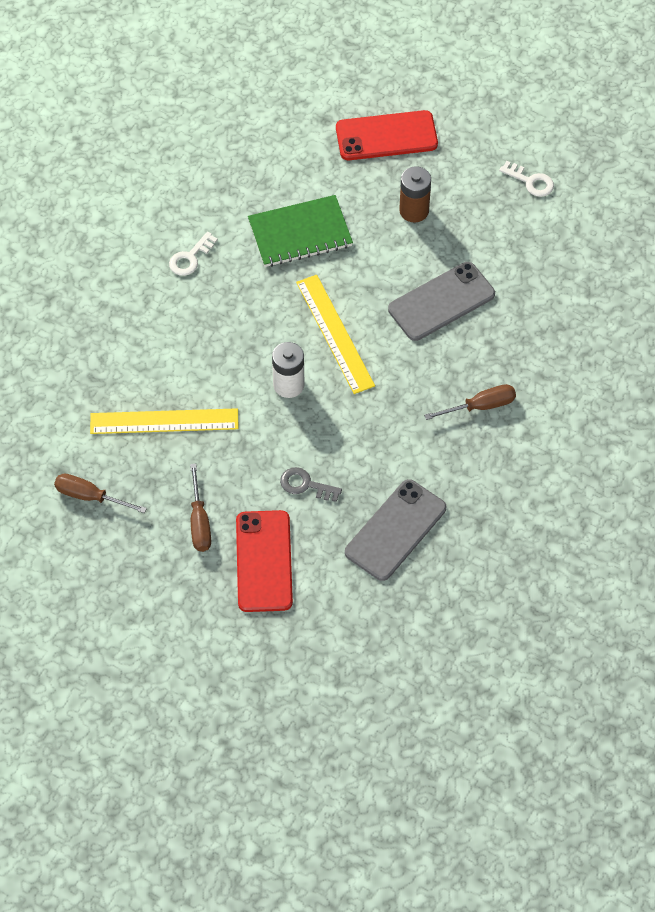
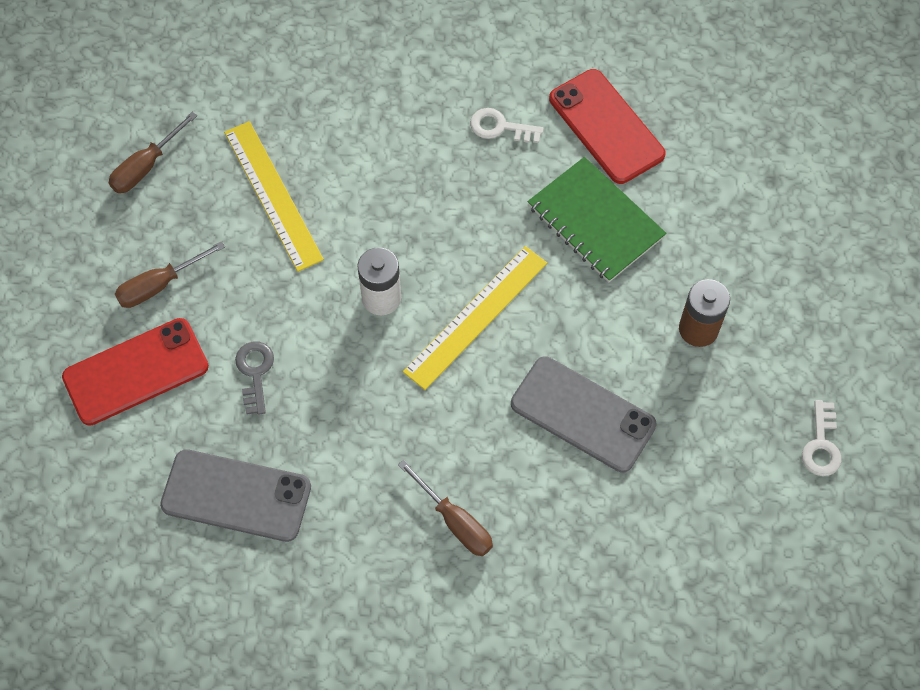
camera: 65 degrees right, 5 degrees up
(90, 496) = (146, 166): brown screwdriver -> brown screwdriver turned 135 degrees counterclockwise
(386, 136) = (789, 254): red phone -> red phone (606, 126)

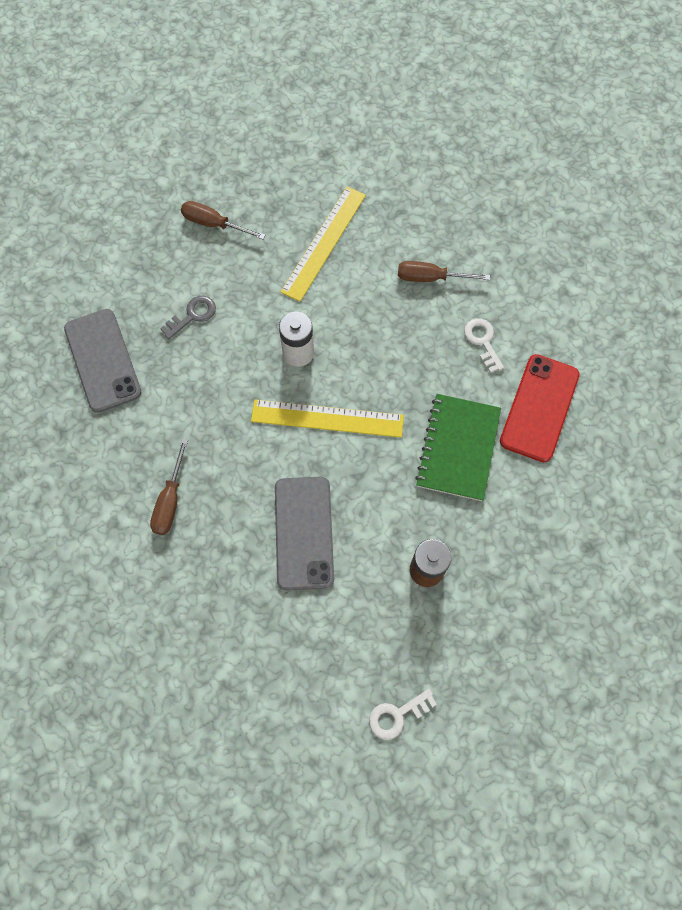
camera: 55 degrees right, 5 degrees up
(136, 372) = (147, 251): red phone -> none
(146, 166) = (289, 162): brown screwdriver -> brown screwdriver (430, 278)

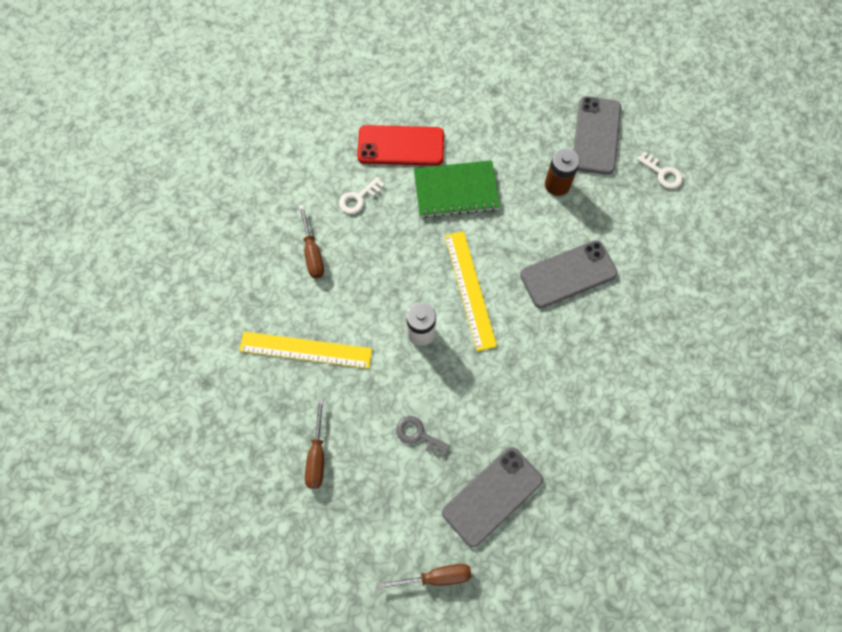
camera: 110 degrees left, 0 degrees up
(170, 500) = (588, 382): brown screwdriver -> brown screwdriver (436, 577)
(482, 652) = (596, 135): none -> grey phone

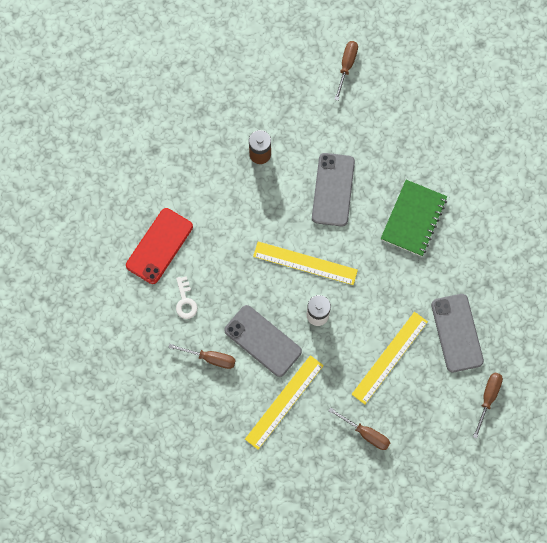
camera: 60 degrees left, 5 degrees up
(418, 435) = (389, 357): grey key -> yellow ruler
(456, 190) = (221, 227): green notebook -> green notebook (413, 219)
(596, 135) = (237, 102): grey phone -> grey phone (263, 341)
(662, 173) = (295, 77): white key -> none
(711, 215) = (346, 66): none -> brown screwdriver

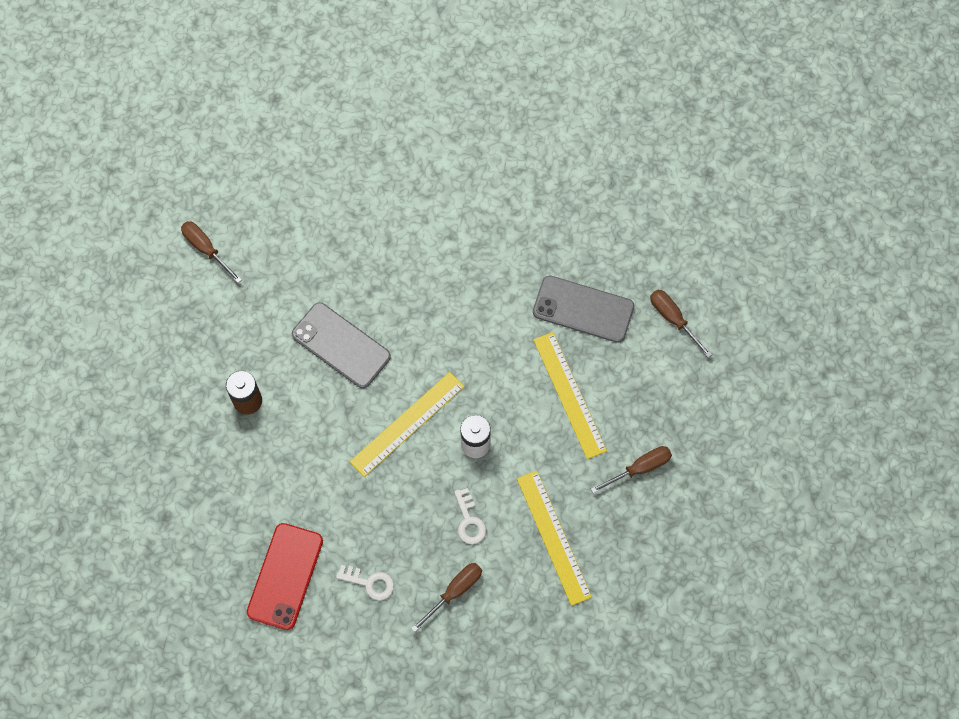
camera: 60 degrees left, 5 degrees down
(159, 246) = (285, 576): red phone -> red phone turned 45 degrees clockwise
(263, 341) = (469, 521): grey phone -> white key
(413, 219) = (428, 280): green notebook -> none

